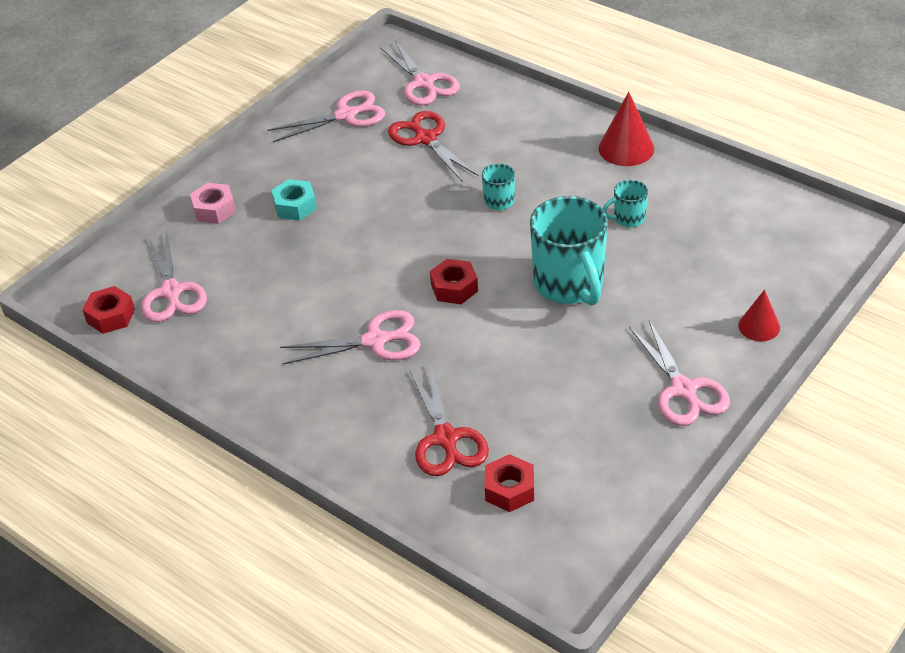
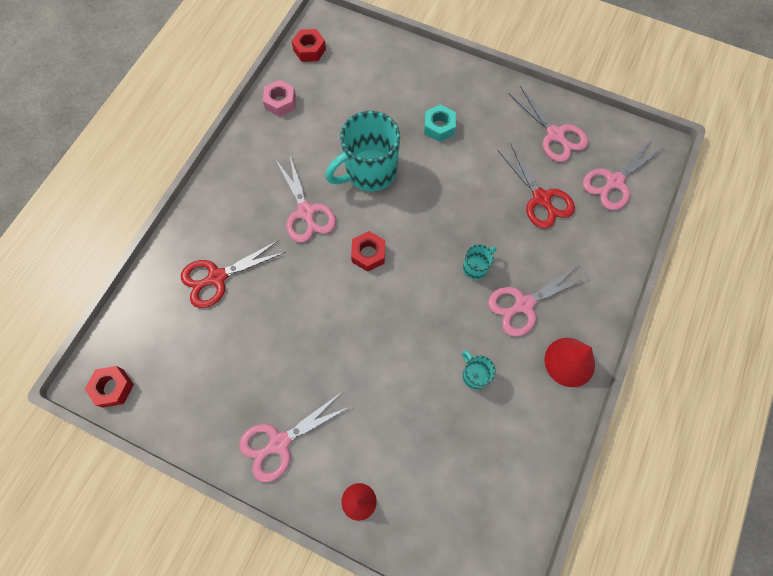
camera: 75 degrees right, 25 degrees up
(171, 292) = (337, 76): pink scissors -> pink scissors (524, 304)
(214, 209) = (425, 78): pink nut -> pink nut (280, 102)
(426, 138) = (541, 198): red scissors -> red scissors turned 105 degrees clockwise
(509, 489) = (173, 328): red nut -> red nut (113, 388)
(569, 285) = (385, 338): turquoise mug -> turquoise mug (369, 172)

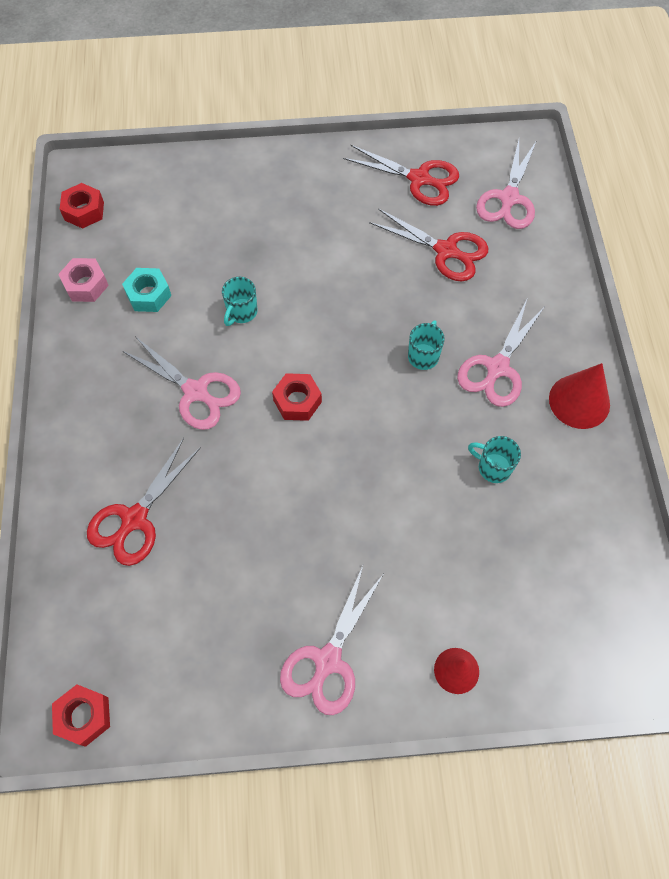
camera: 30 degrees left, 5 degrees down
(369, 172) = (241, 312): turquoise mug -> turquoise mug, size x0.47
(439, 127) = (289, 228): turquoise nut -> turquoise nut (148, 295)
(555, 135) = (419, 179): pink scissors -> red scissors

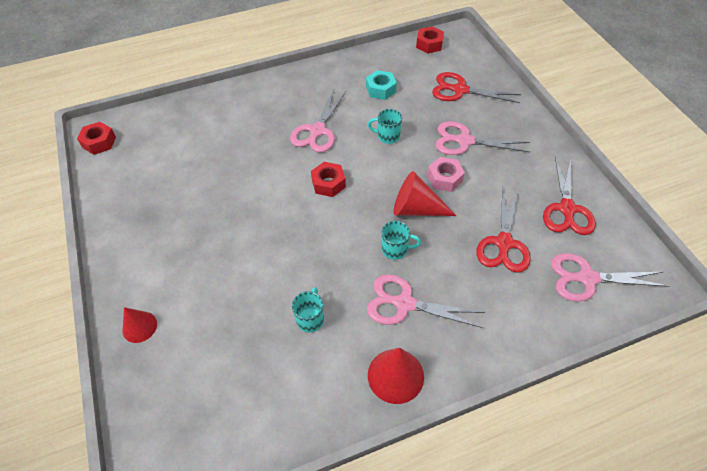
camera: 75 degrees right, 10 degrees down
(86, 285) = (375, 61): pink nut -> pink nut (444, 178)
(134, 519) = (221, 128): red scissors -> red scissors (460, 90)
(327, 660) = (141, 247): pink scissors -> pink scissors (464, 141)
(371, 317) = (416, 209): none -> red cone

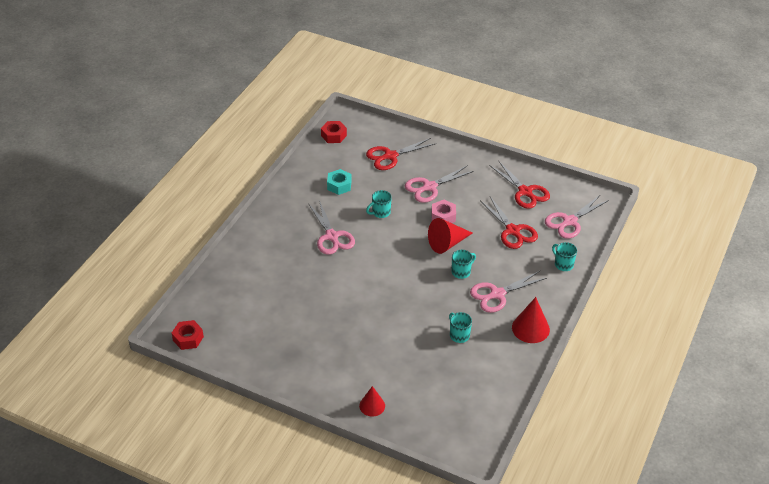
camera: 45 degrees left, 10 degrees down
(328, 183) = (379, 262): red nut -> none
(523, 325) = (563, 264): none -> turquoise mug

